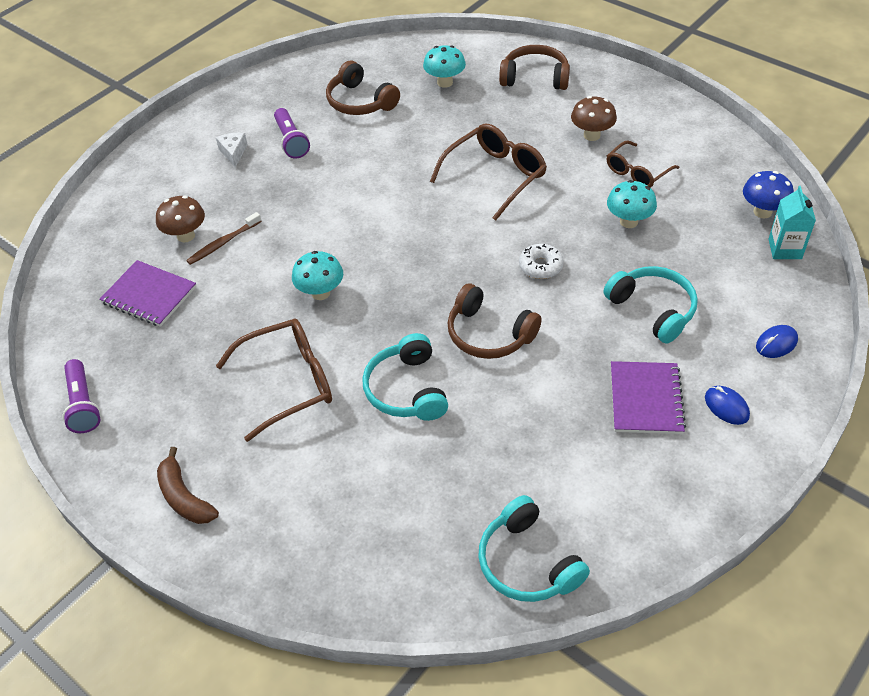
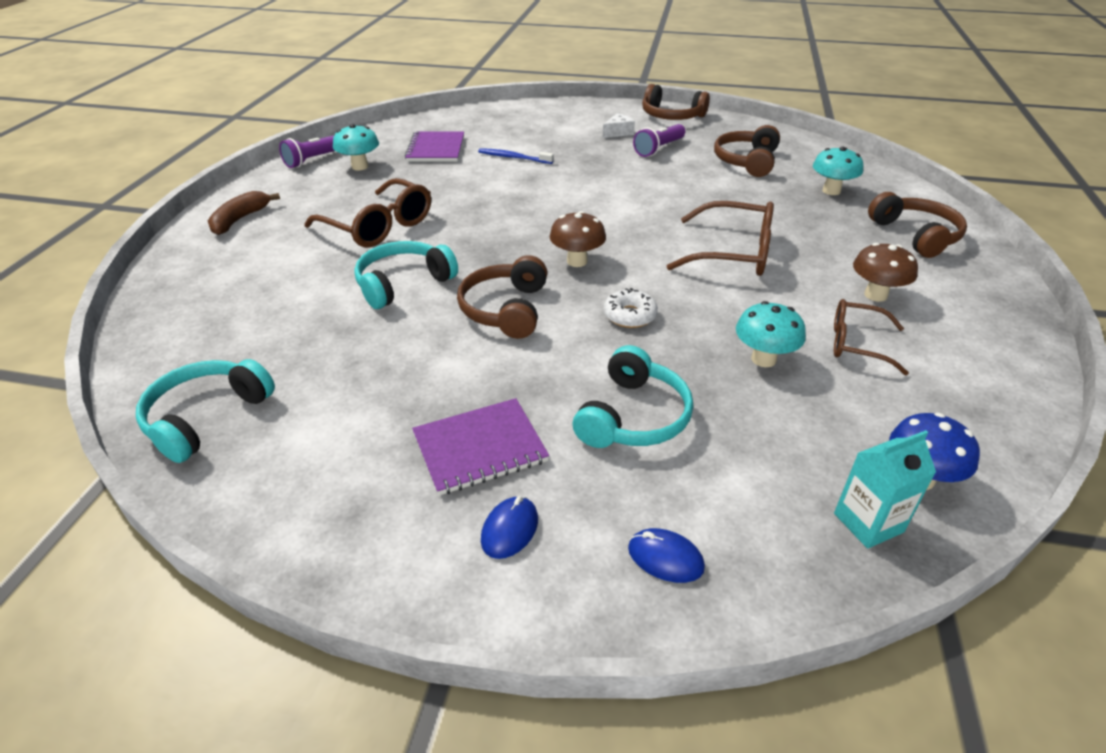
camera: 60 degrees right, 10 degrees down
(186, 236) = (508, 143): brown mushroom -> brown mushroom (577, 261)
(223, 243) = (514, 158): brown toothbrush -> blue toothbrush
(230, 104) = (671, 116): none -> brown headphones
(320, 293) = (491, 211): turquoise mushroom -> turquoise mushroom (360, 166)

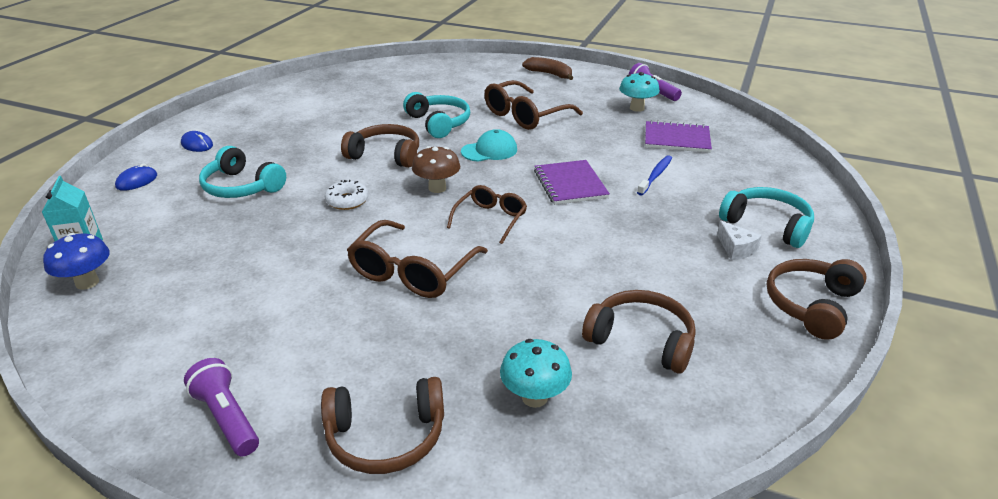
camera: 100 degrees right, 5 degrees down
(206, 417) = (340, 80): turquoise headphones -> turquoise headphones (767, 225)
(479, 240) = (489, 151): none -> turquoise cap
(480, 448) = (259, 140): purple notebook -> purple notebook (570, 184)
(658, 149) = (683, 272): purple flashlight -> purple flashlight (227, 418)
(763, 359) = (252, 249): turquoise mushroom -> none
(856, 344) = (232, 304): brown glasses -> brown glasses (491, 219)
(875, 295) = (289, 345): brown mushroom -> none

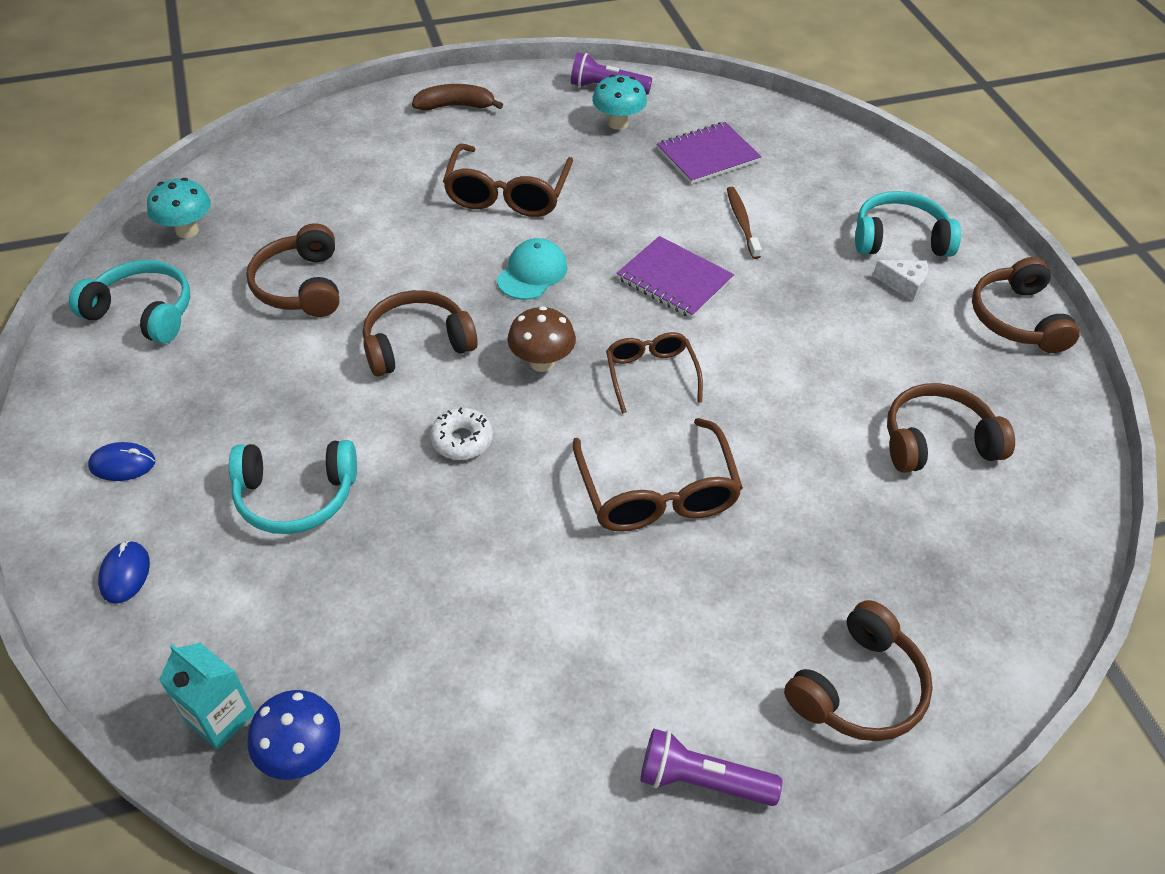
camera: 40 degrees left, 15 degrees up
(367, 114) = (301, 286): none -> brown headphones
(438, 123) = (417, 257): turquoise headphones -> turquoise headphones (143, 312)
(534, 397) = (923, 560): turquoise mushroom -> turquoise mushroom (187, 231)
(655, 176) = (742, 222): blue toothbrush -> brown toothbrush

